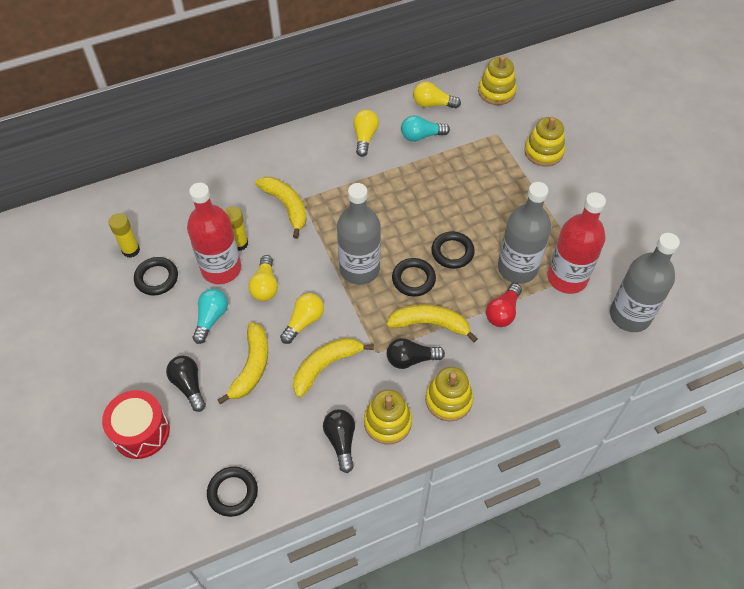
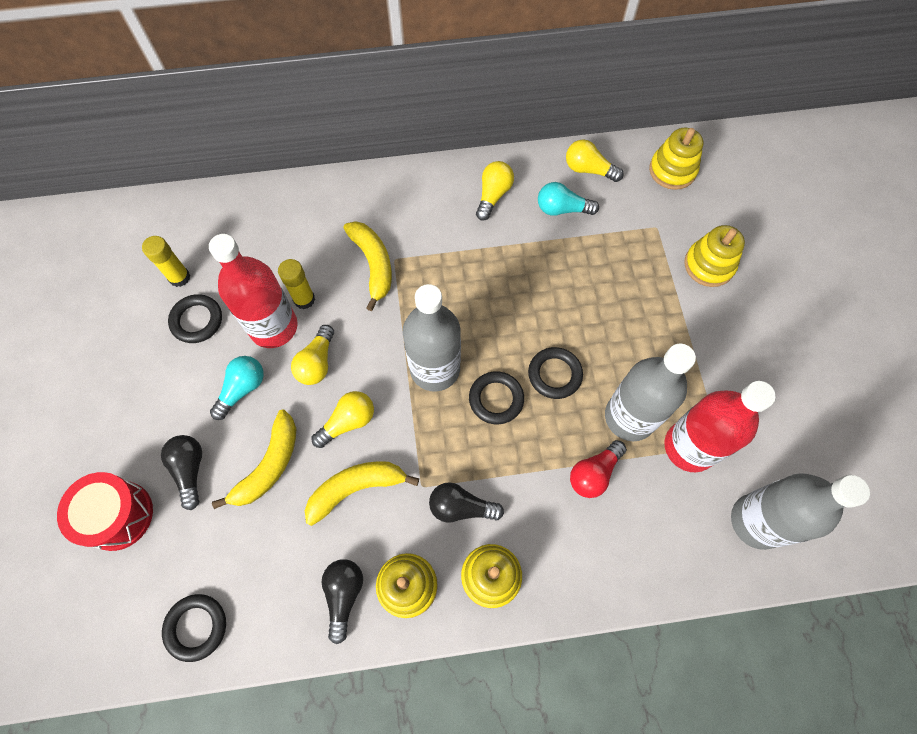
camera: 15 degrees right, 10 degrees up
(430, 324) = (498, 466): yellow banana -> none

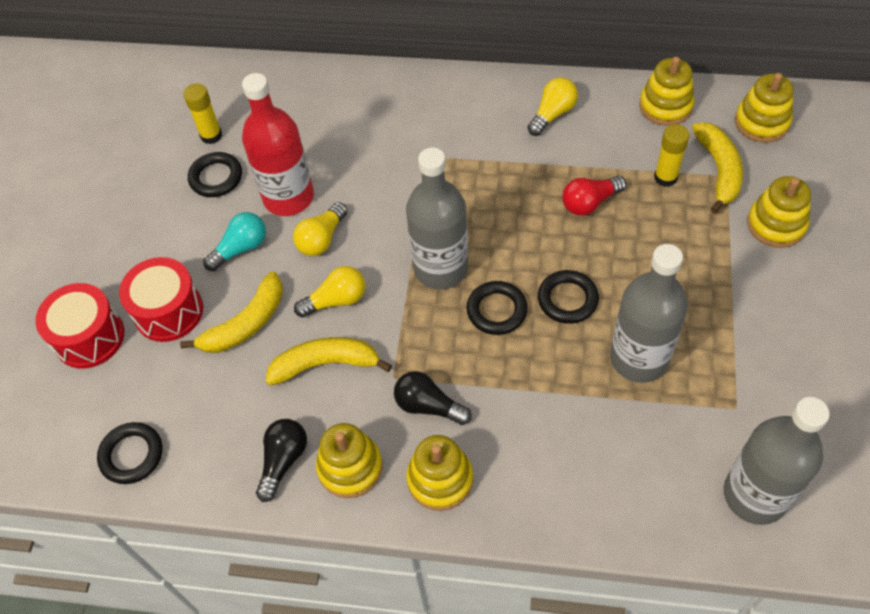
camera: 20 degrees right, 10 degrees down
(190, 470) = (169, 311): black light bulb -> red drum
(304, 299) = (326, 178): yellow glue stick -> yellow glue stick (665, 177)
(373, 264) = (406, 158): yellow banana -> yellow banana (718, 170)
(562, 209) = (624, 140): turquoise light bulb -> none
(588, 169) = (665, 106): yellow light bulb -> yellow stacking toy
(594, 473) = (582, 405): red light bulb -> red light bulb (589, 203)
(689, 447) = (698, 402): red bottle -> none

